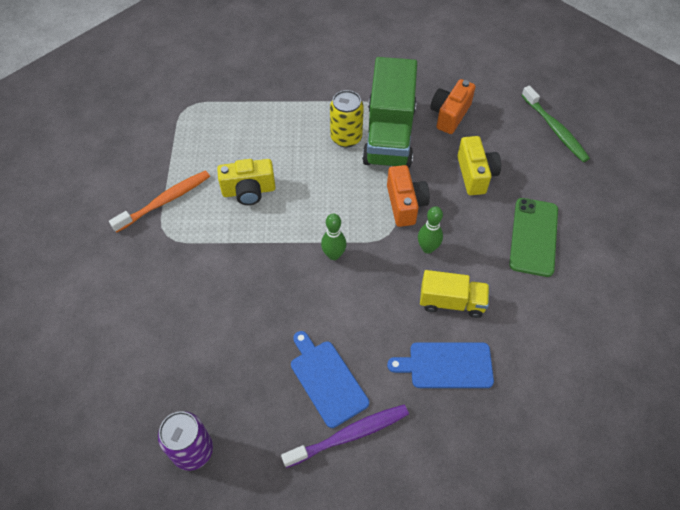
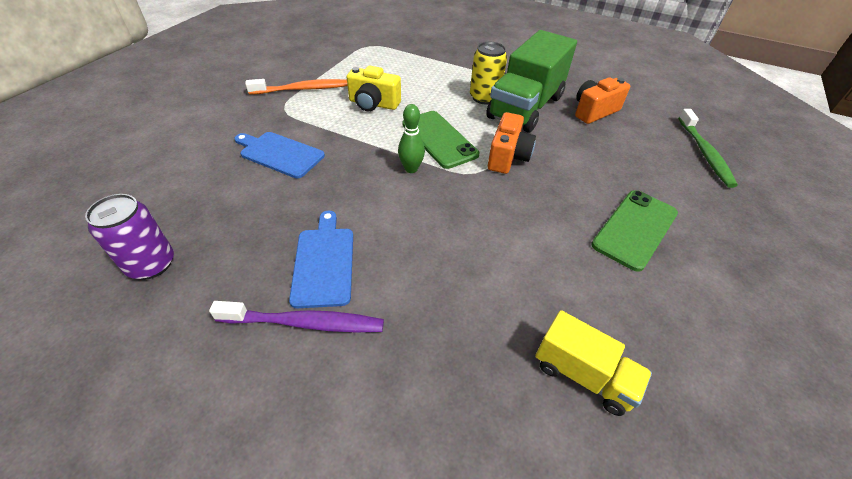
camera: 25 degrees right, 10 degrees down
(336, 209) = (439, 139): none -> green phone
(427, 248) = (508, 196): green bowling pin -> none
(446, 365) = (460, 305): blue cutting board -> blue cutting board (279, 154)
(451, 302) = (504, 249): yellow truck -> yellow truck (583, 375)
(475, 174) = (595, 159): yellow camera -> none

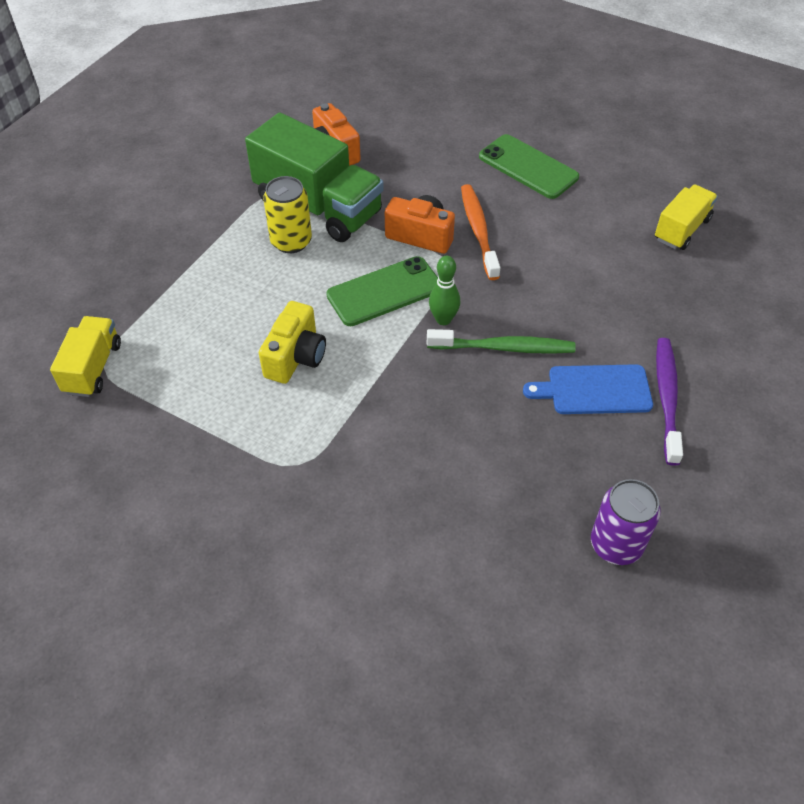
camera: 85 degrees left, 5 degrees up
(279, 154) = (413, 453): blue cutting board -> none
(303, 89) = (242, 446): orange toothbrush -> orange toothbrush (478, 231)
(368, 43) = (93, 368): none -> yellow truck
(704, 153) = (415, 93): green toothbrush -> green toothbrush (504, 348)

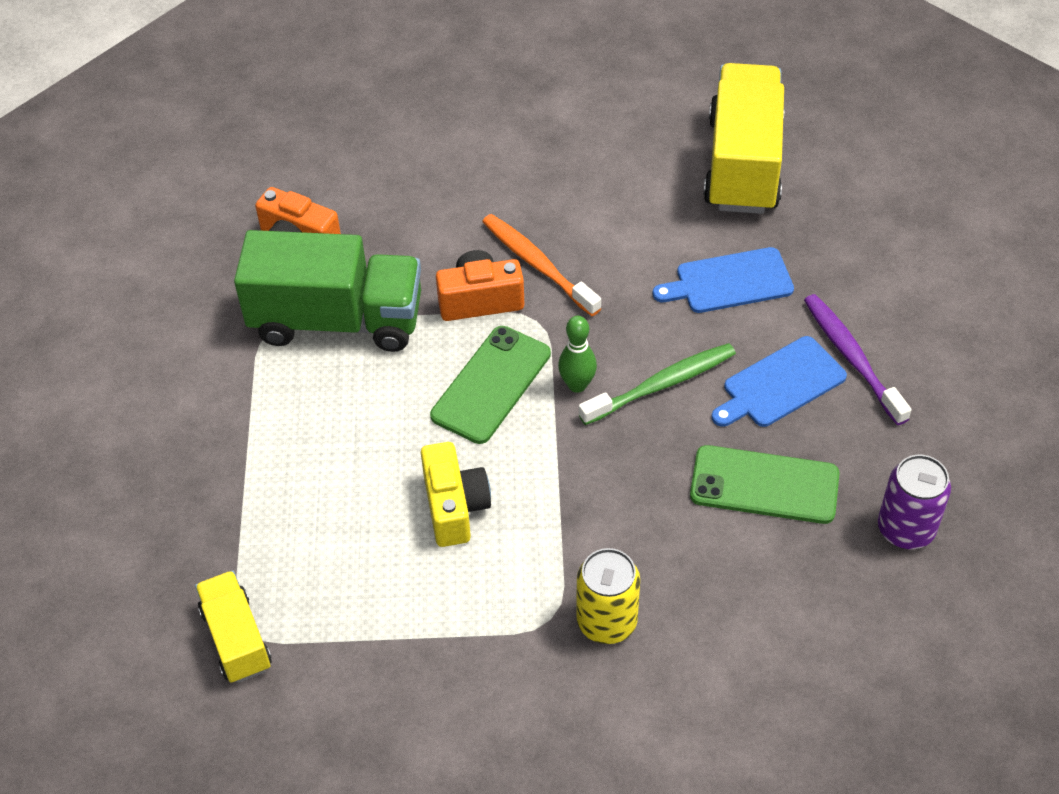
camera: 30 degrees left, 0 degrees up
(291, 241) = (340, 377): yellow can -> yellow can (607, 621)
(528, 167) = (534, 162): green phone -> green phone (764, 485)
(609, 302) = (729, 282): none -> blue cutting board
(681, 229) = (743, 164): yellow truck -> yellow truck, size x1.84

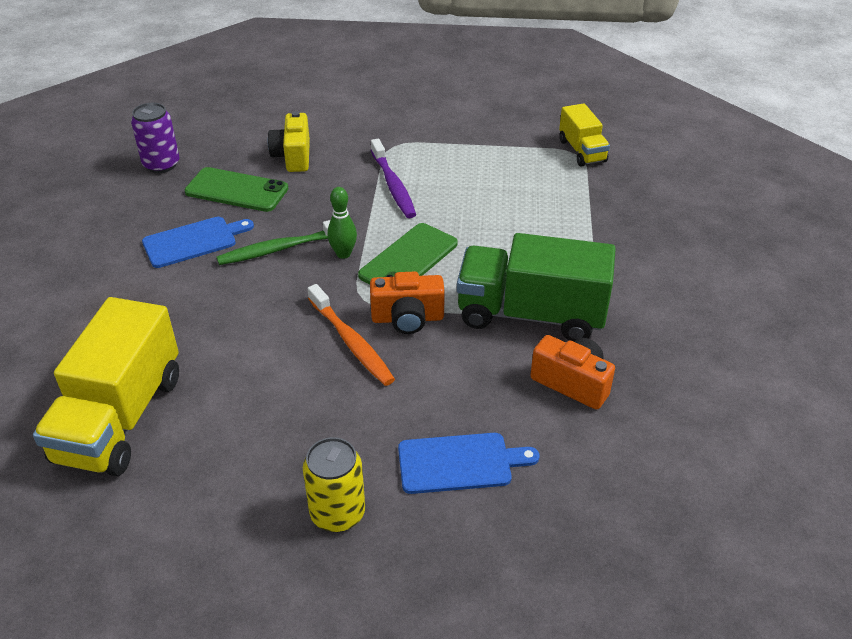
camera: 175 degrees left, 10 degrees down
(455, 507) = (445, 196): yellow camera -> yellow camera (293, 156)
(607, 621) = (361, 142): yellow can -> yellow can (337, 513)
(729, 282) = (193, 313): blue cutting board -> blue cutting board (460, 463)
(851, 357) = (130, 253): purple toothbrush -> purple toothbrush (393, 185)

